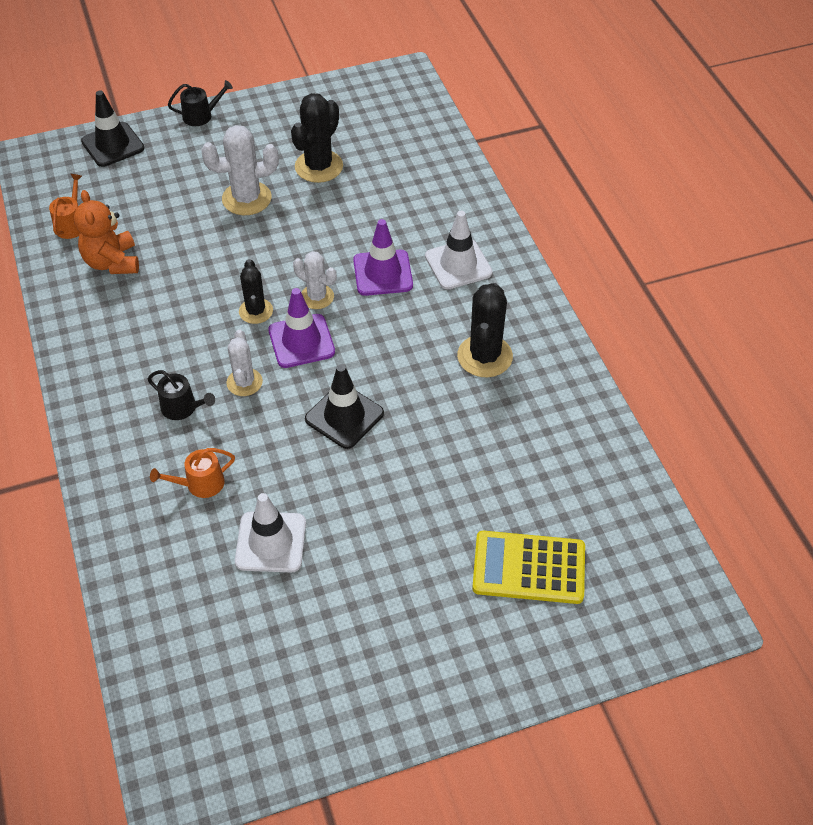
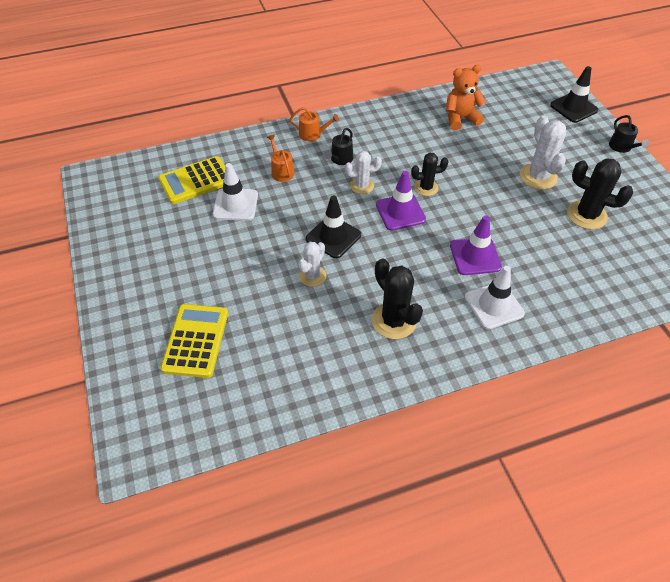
camera: 90 degrees right, 0 degrees up
(71, 224) = (491, 98): orange watering can -> orange watering can (312, 134)
(208, 606) = (196, 181): none -> yellow calculator
(317, 297) = (444, 219): white cactus -> white cactus (312, 276)
(485, 356) = (394, 321): black cactus -> black cactus turned 45 degrees clockwise

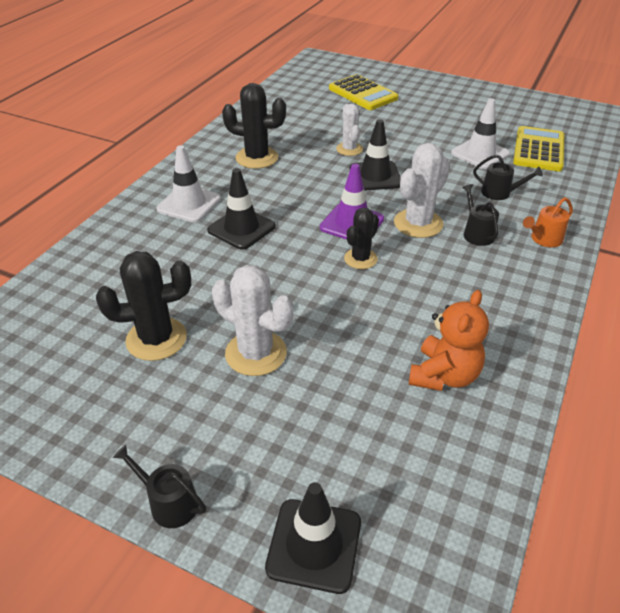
camera: 135 degrees right, 10 degrees down
(281, 171) = (499, 193): orange watering can -> black watering can
(362, 186) = (418, 223): white cactus -> white cactus, size x1.57
(475, 256) = (241, 228): purple traffic cone -> black traffic cone

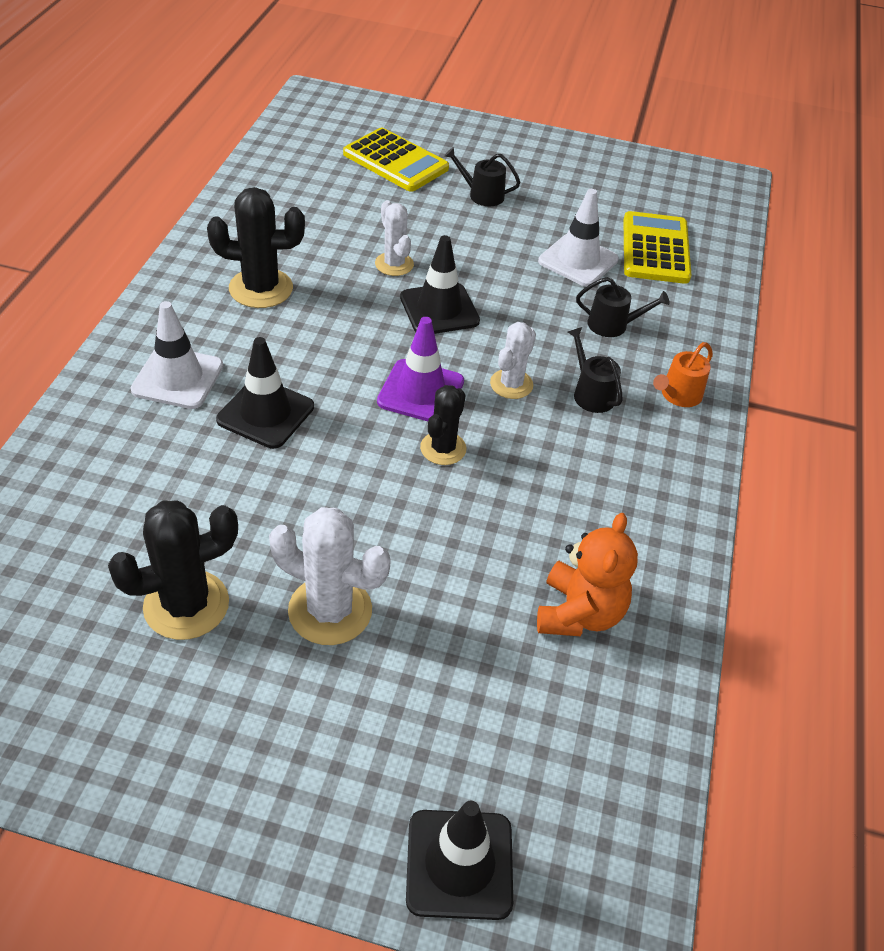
camera: 15 degrees left, 5 degrees up
(169, 503) = (265, 838): black watering can -> black watering can (482, 195)
(418, 223) = (511, 384): white cactus -> white cactus, size x0.64

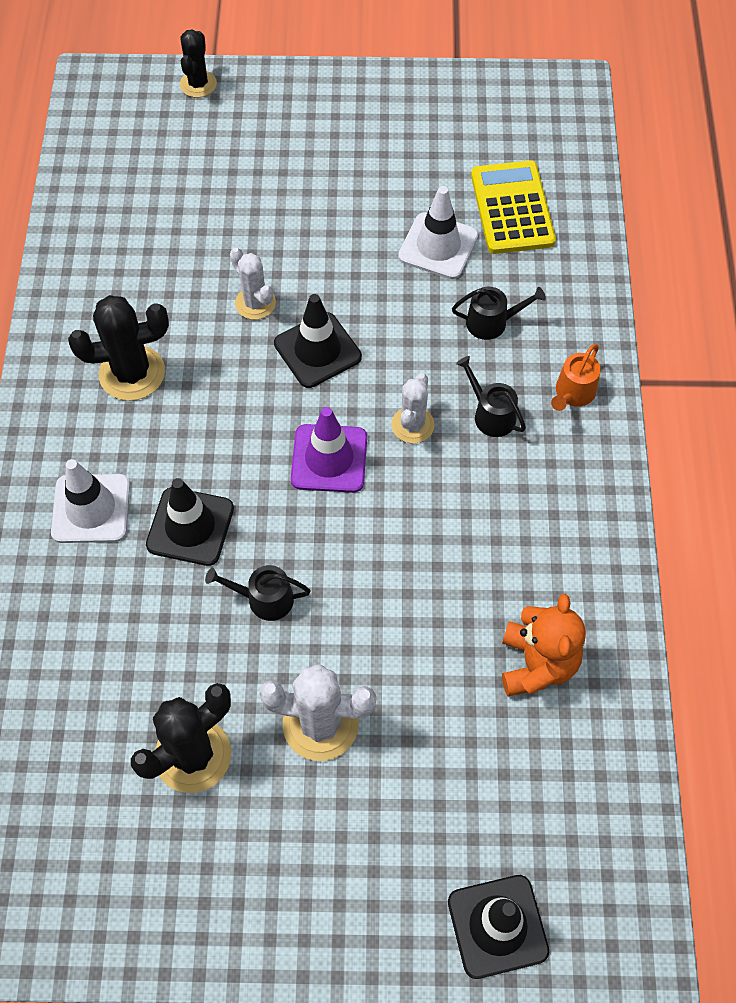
camera: 10 degrees left, 15 degrees up
(395, 161) = (213, 157): yellow calculator -> none
(443, 448) = (369, 520): black cactus -> black cactus (198, 84)
(482, 195) = (317, 181): black watering can -> black watering can (264, 599)

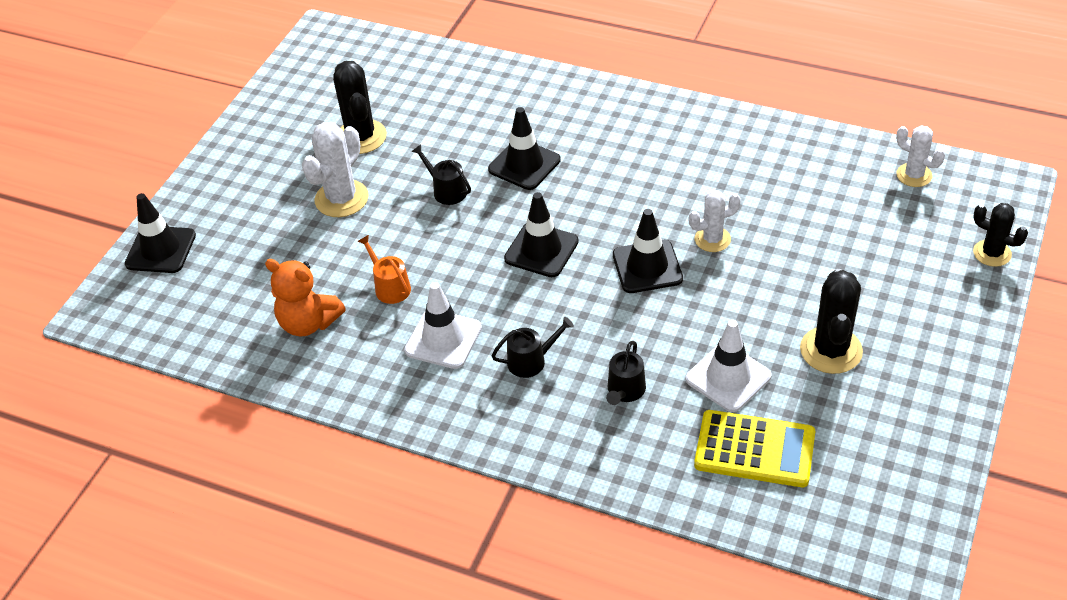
camera: 115 degrees right, 15 degrees down
(91, 508) = (565, 119): white traffic cone -> white traffic cone (443, 339)
(132, 373) = (673, 157): black cactus -> black cactus (831, 350)
(264, 599) = (446, 191): black watering can -> black watering can turned 75 degrees counterclockwise
(329, 459) = (541, 250): purple traffic cone -> black traffic cone
(412, 425) = (546, 307): white cactus -> white cactus (914, 175)
(573, 393) = (524, 425): orange watering can -> orange watering can (390, 287)

